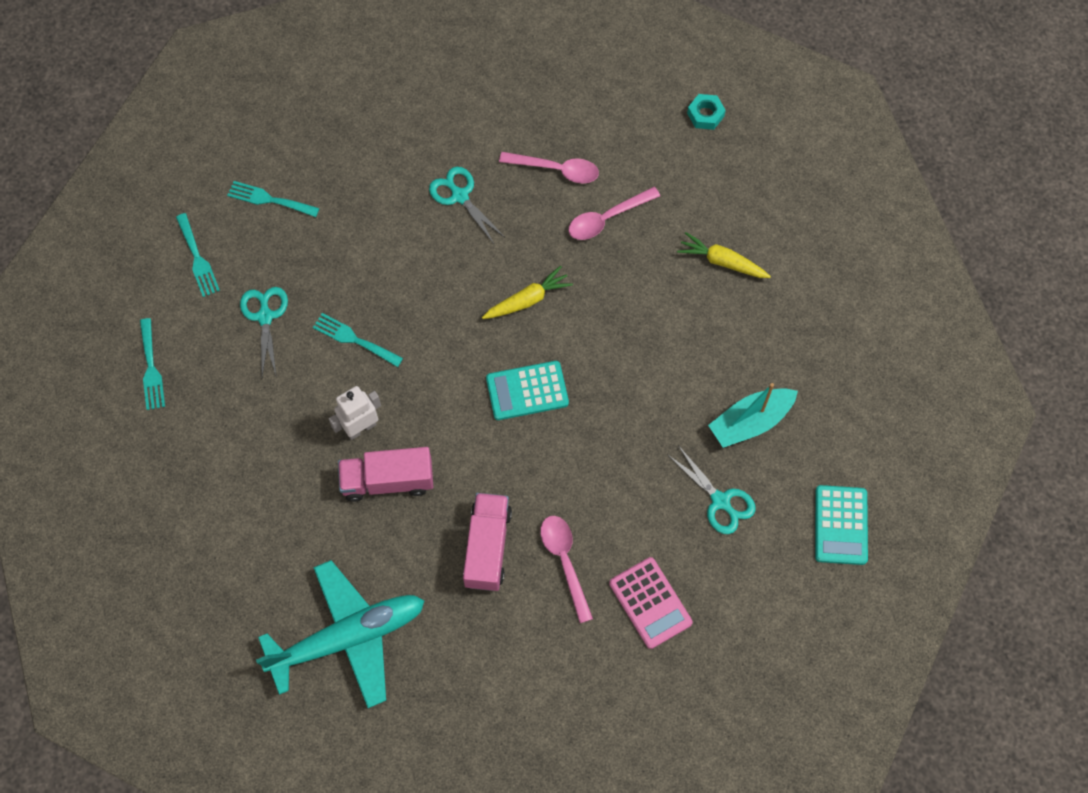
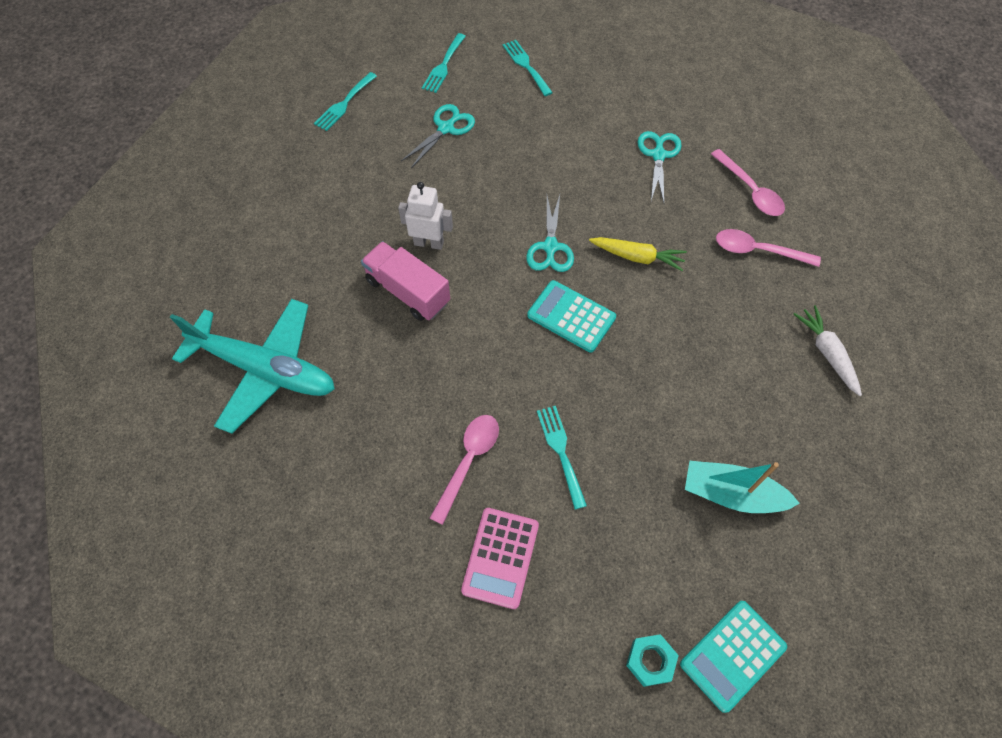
camera: 45 degrees right, 5 degrees down
(354, 339) = (487, 186): turquoise fork -> turquoise fork (560, 451)
(487, 547) = (424, 398): pink truck -> none
(705, 115) = (915, 240): turquoise nut -> turquoise nut (650, 661)
(720, 501) = (642, 533): turquoise scissors -> turquoise scissors (550, 247)
(722, 262) = (827, 353): yellow carrot -> white carrot

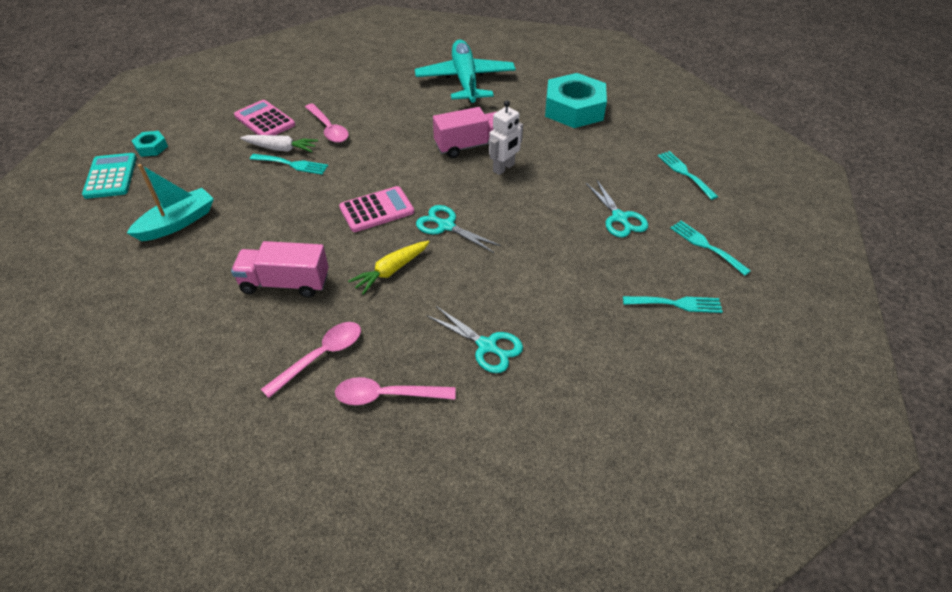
camera: 120 degrees right, 15 degrees down
(264, 369) = (465, 80): turquoise plane -> turquoise plane turned 120 degrees clockwise
(272, 228) = (574, 109): none -> turquoise nut
(571, 316) = (377, 210): turquoise calculator -> pink calculator
(717, 328) = (285, 283): none -> pink truck
(827, 353) = (191, 340): white carrot -> white carrot (280, 149)

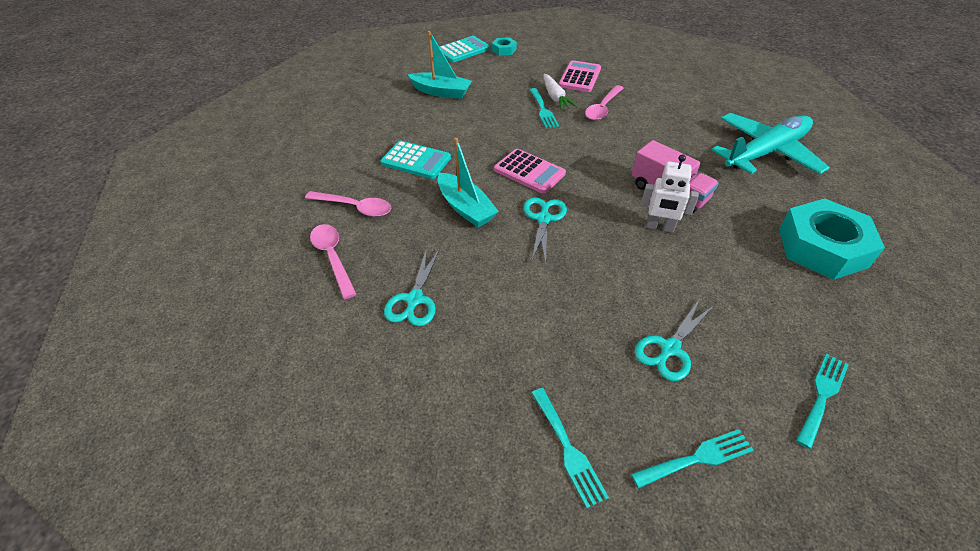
camera: 65 degrees right, 0 degrees up
(285, 283) = (416, 160): pink truck -> turquoise calculator
(391, 270) = (465, 208): yellow carrot -> turquoise boat
(706, 245) = (697, 458): turquoise fork -> turquoise fork turned 45 degrees clockwise

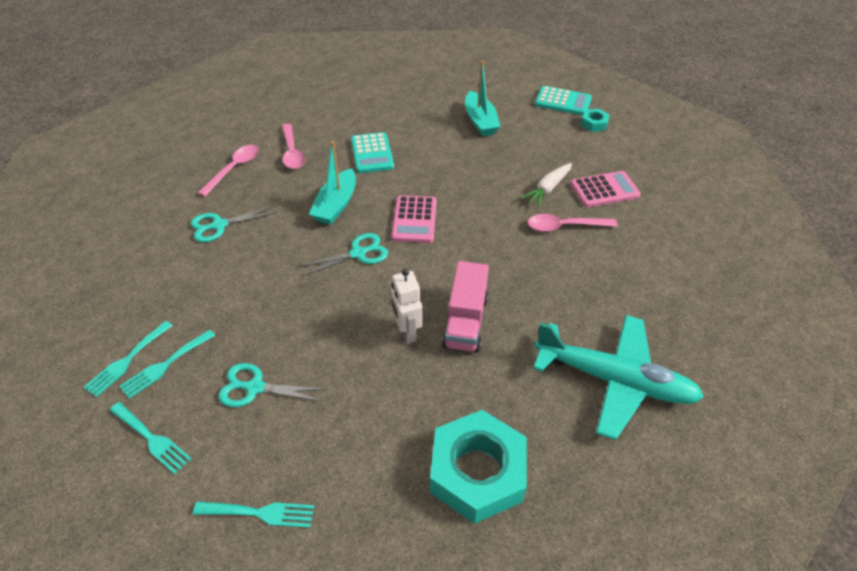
camera: 55 degrees right, 0 degrees up
(543, 110) = (517, 190): turquoise fork -> turquoise fork (165, 365)

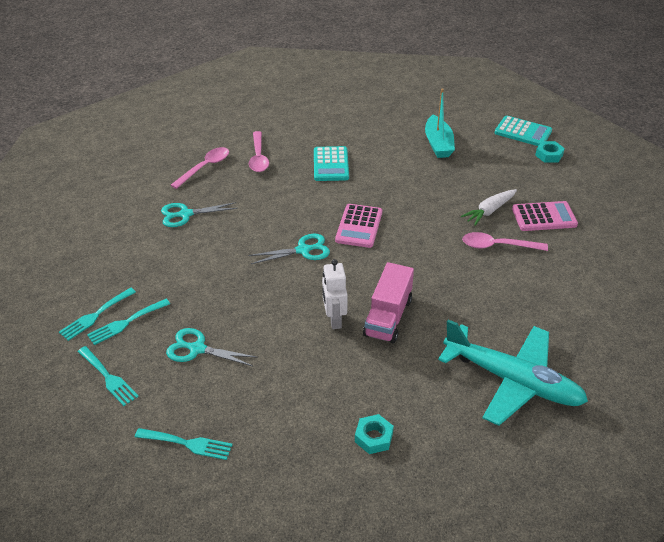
camera: 10 degrees right, 5 degrees down
(336, 205) = (290, 207): turquoise boat -> none
(477, 472) = (373, 437): turquoise nut -> turquoise nut, size x0.44

